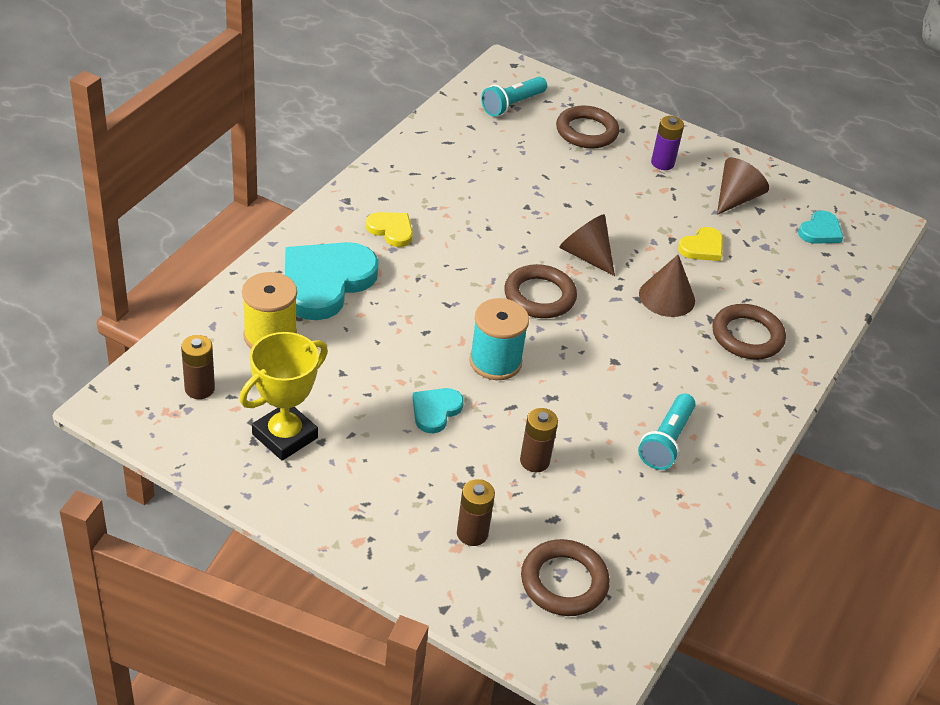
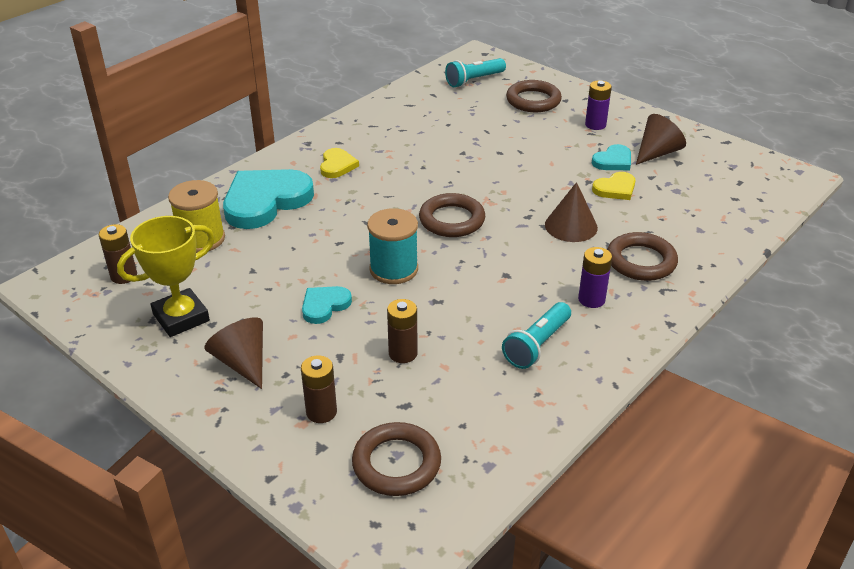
camera: 15 degrees right, 5 degrees down
(391, 230) = (337, 165): yellow heart -> yellow heart turned 45 degrees clockwise
(586, 255) = (504, 191): brown cone -> brown cone (242, 362)
(708, 385) = (591, 299): none -> purple battery
(820, 231) = (733, 180): turquoise heart -> turquoise heart (613, 161)

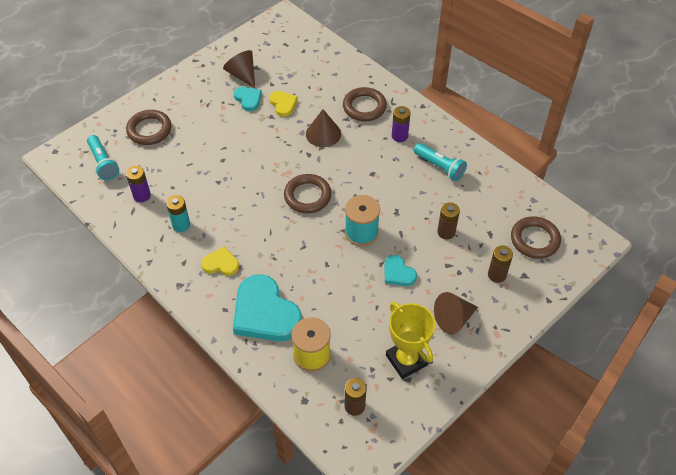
camera: 85 degrees left, 15 degrees up
(392, 135) = (181, 225): none -> turquoise battery
(595, 125) = (196, 100): purple battery -> purple battery (142, 195)

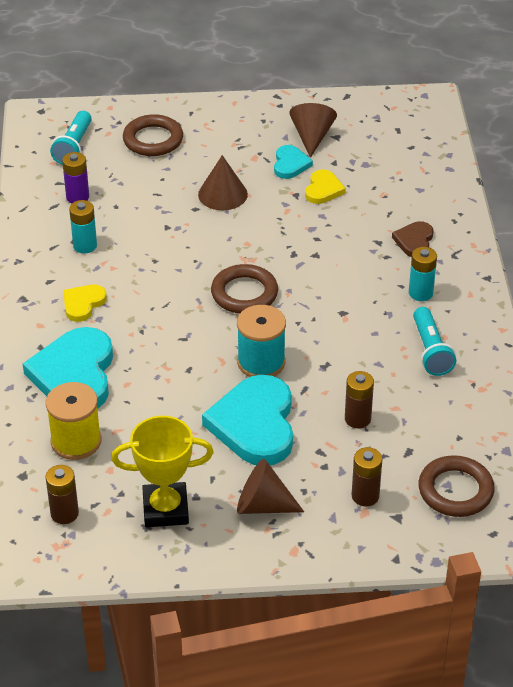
camera: 40 degrees right, 10 degrees down
(221, 264) = (83, 304): yellow heart -> yellow heart turned 105 degrees counterclockwise
(323, 134) = (334, 242): brown cone -> brown cone (222, 194)
(364, 107) = (414, 241): brown ring -> brown heart
(398, 273) = (255, 424): turquoise heart -> turquoise heart, size x2.02
(399, 136) = (420, 293): purple battery -> turquoise battery
(406, 360) = (165, 509): yellow trophy -> yellow trophy turned 75 degrees clockwise

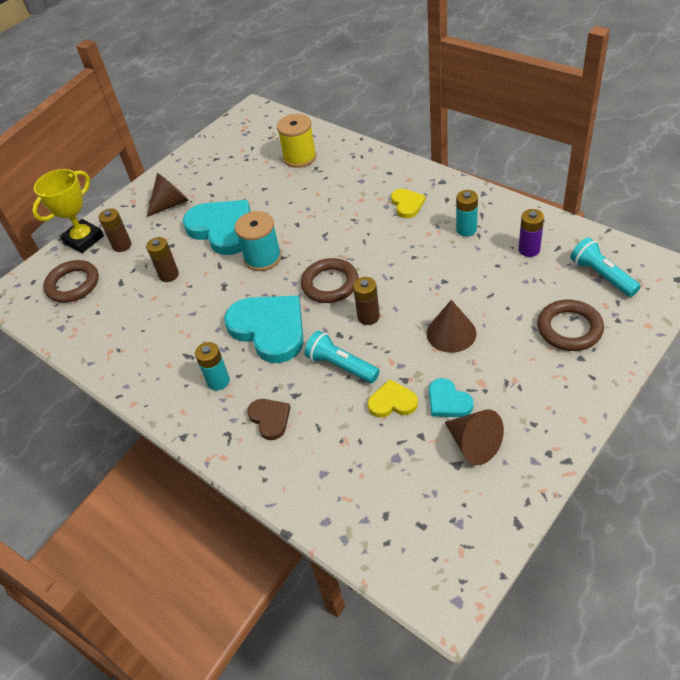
camera: 140 degrees right, 5 degrees up
(64, 513) = (259, 136): brown battery -> brown battery (368, 317)
(74, 374) = (349, 176): turquoise heart -> turquoise heart (269, 329)
(165, 509) = (216, 169): yellow trophy -> yellow trophy (84, 239)
(323, 189) = (392, 402): yellow heart -> yellow heart turned 120 degrees clockwise
(430, 351) = (167, 347): turquoise flashlight -> turquoise flashlight (341, 366)

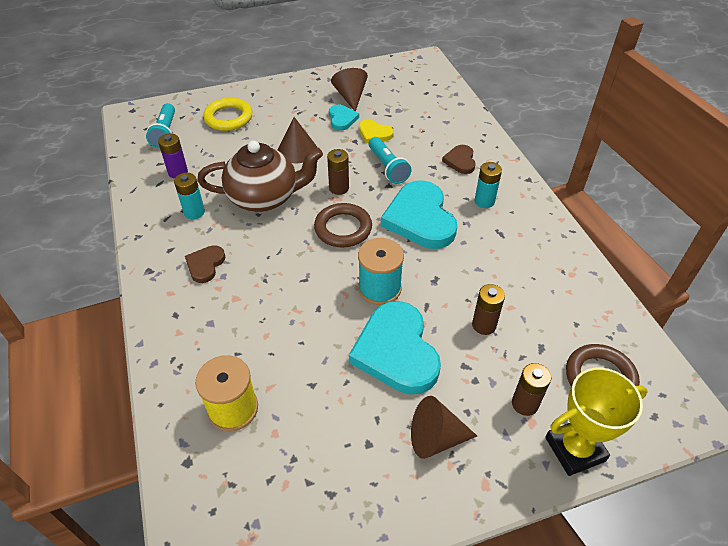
camera: 155 degrees left, 0 degrees up
(407, 204) = (205, 265): yellow heart -> brown heart
(425, 271) = (264, 197): none -> brown teapot
(569, 328) = (228, 118): brown ring -> yellow ring

